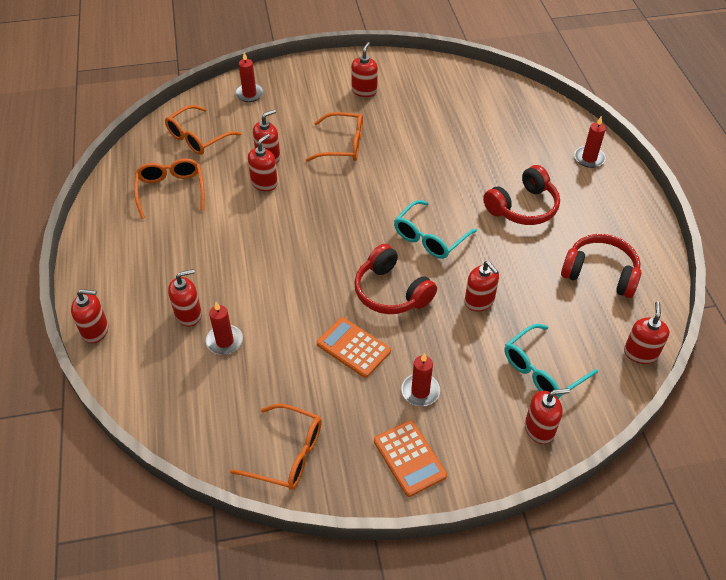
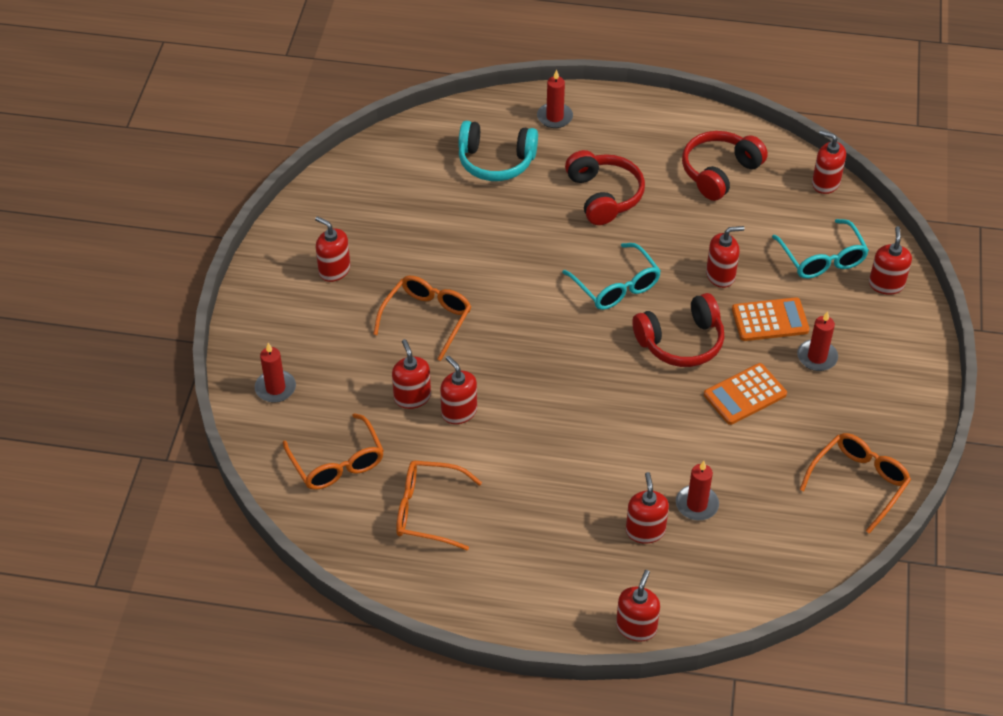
camera: 70 degrees left, 0 degrees up
(409, 458) = (890, 388): orange calculator -> orange calculator (770, 320)
(518, 139) = (496, 161): none -> turquoise headphones

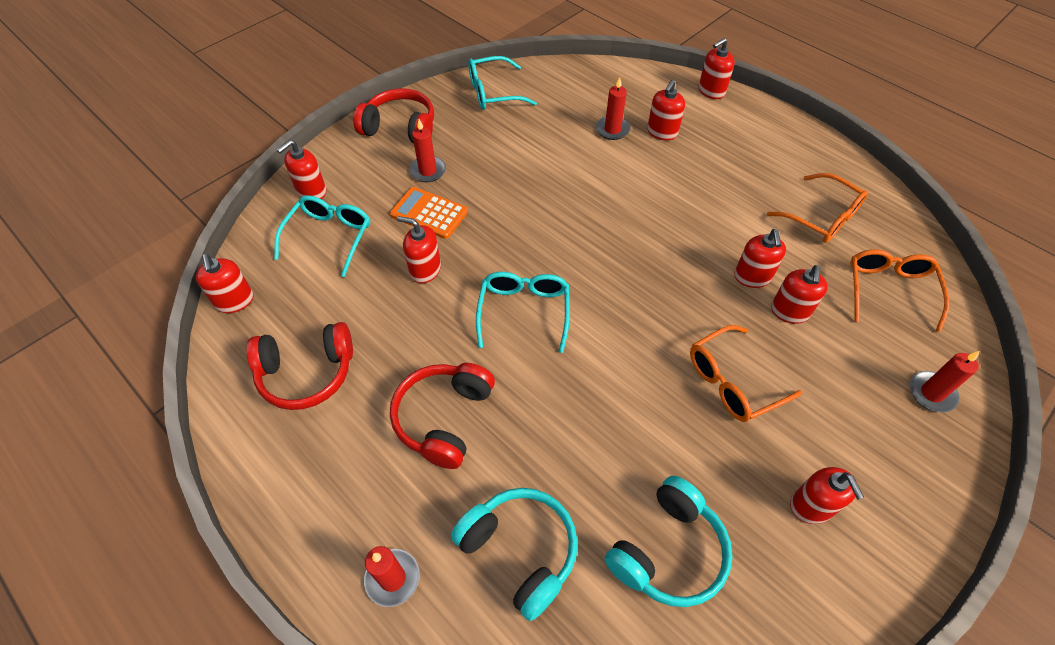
camera: 145 degrees left, 5 degrees up
(410, 204) = (668, 551): none -> turquoise headphones
(681, 342) = (516, 234): red headphones -> red headphones (400, 128)
(745, 395) = (508, 174): orange calculator -> none
(859, 482) = (493, 92): orange glasses -> turquoise glasses

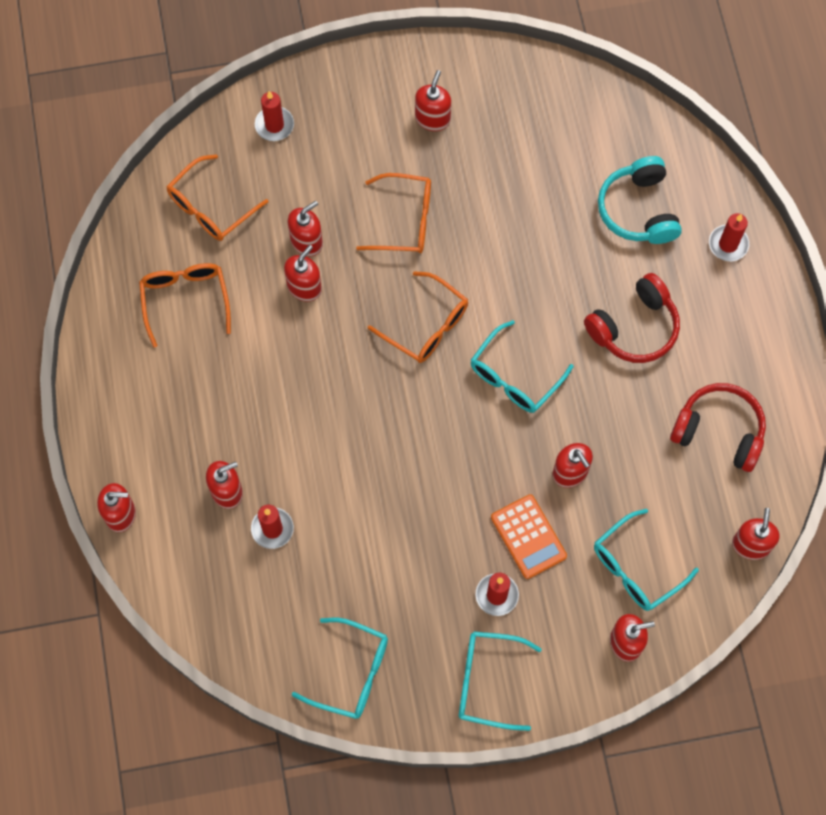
camera: 145 degrees left, 15 degrees up
(400, 128) = (487, 681): red headphones -> turquoise glasses
(630, 307) = (427, 326): none -> orange glasses
(668, 551) = (546, 152): turquoise headphones -> none

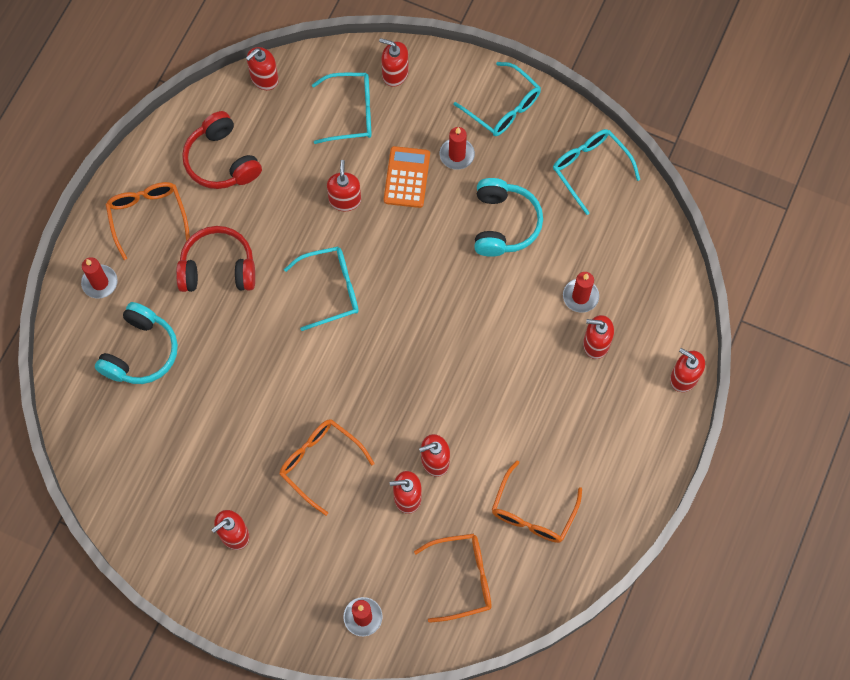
camera: 145 degrees left, 0 degrees up
(398, 553) = (504, 224): none -> turquoise headphones
(427, 326) = (365, 369): orange glasses -> orange glasses (147, 216)

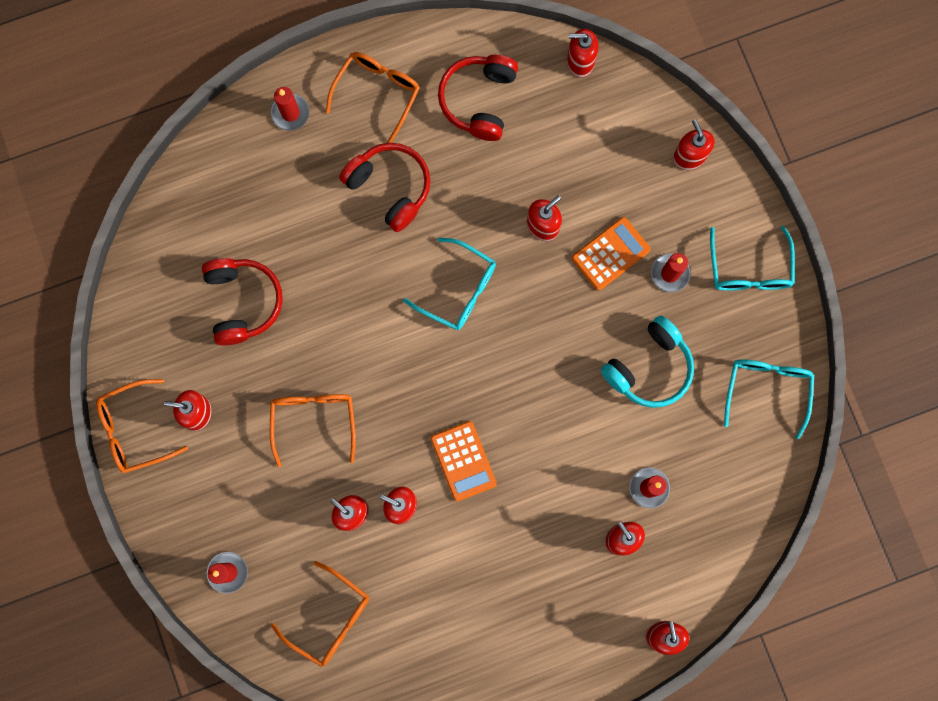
camera: 45 degrees right, 10 degrees up
(141, 352) = (267, 200): turquoise headphones -> none
(192, 433) = (243, 302): none -> red headphones
(351, 112) = (621, 157): turquoise glasses -> none
(445, 393) = (463, 461): none -> orange calculator
(533, 512) = (434, 622): orange glasses -> orange glasses (134, 430)

